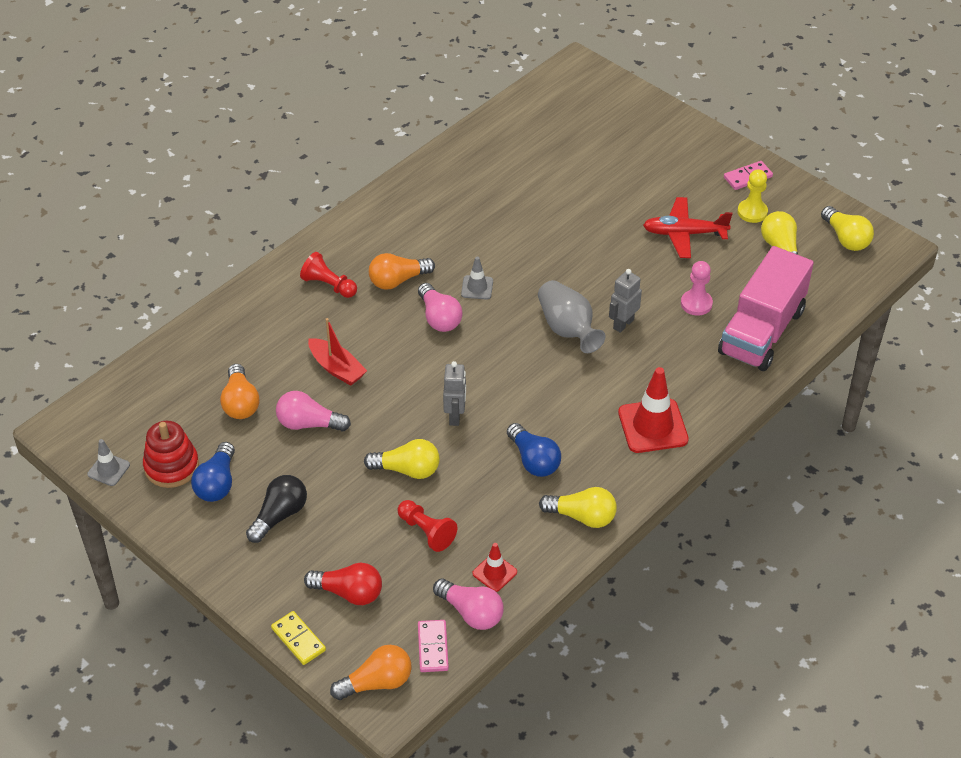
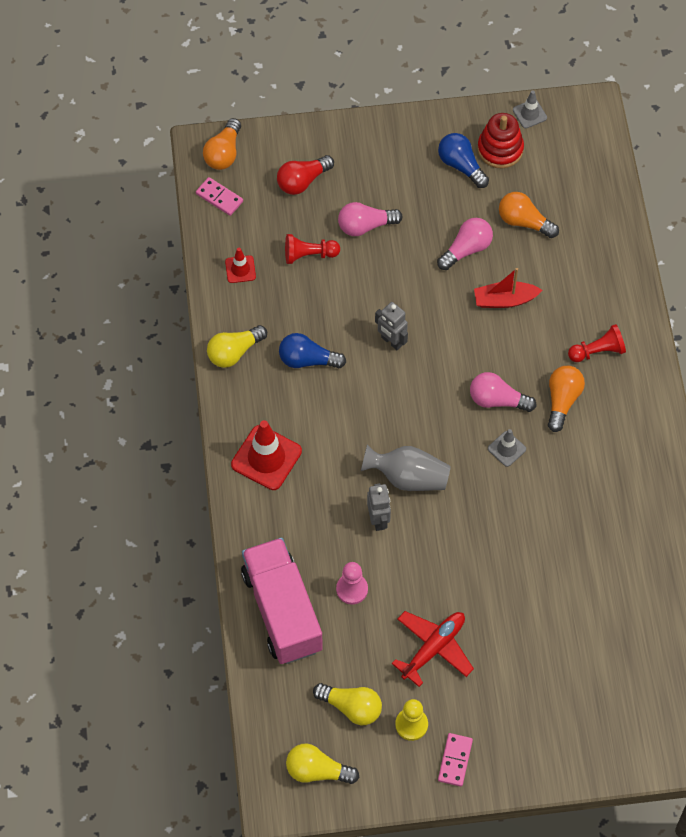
camera: 130 degrees right, 15 degrees up
(279, 515) = (400, 183): black light bulb -> none
(298, 639) = (293, 134): yellow domino -> none
(407, 470) = (371, 279): yellow light bulb -> none
(471, 612) = (224, 235): pink light bulb -> pink light bulb (365, 226)

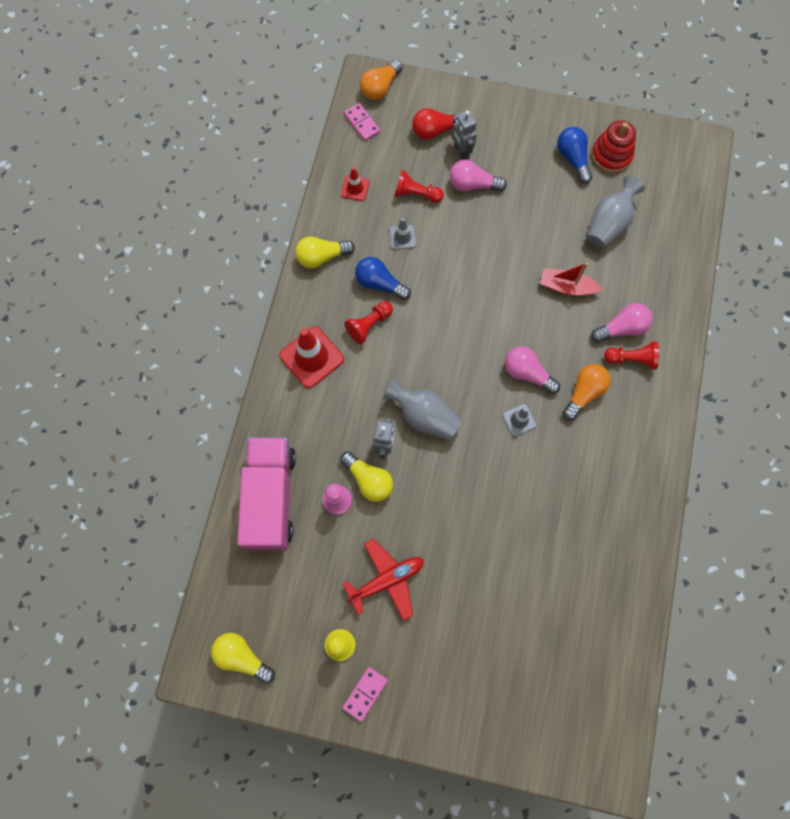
camera: 20 degrees right, 10 degrees up
(313, 405) = (369, 325): none -> red pawn
(351, 707) = (294, 609): yellow light bulb -> yellow light bulb (369, 480)
(391, 341) = (456, 291): grey robot -> grey robot (461, 151)
(466, 249) = (550, 232): pink light bulb -> pink light bulb (621, 328)
(524, 222) = (608, 224): orange light bulb -> grey vase
(529, 114) = (647, 133): grey traffic cone -> grey traffic cone (402, 237)

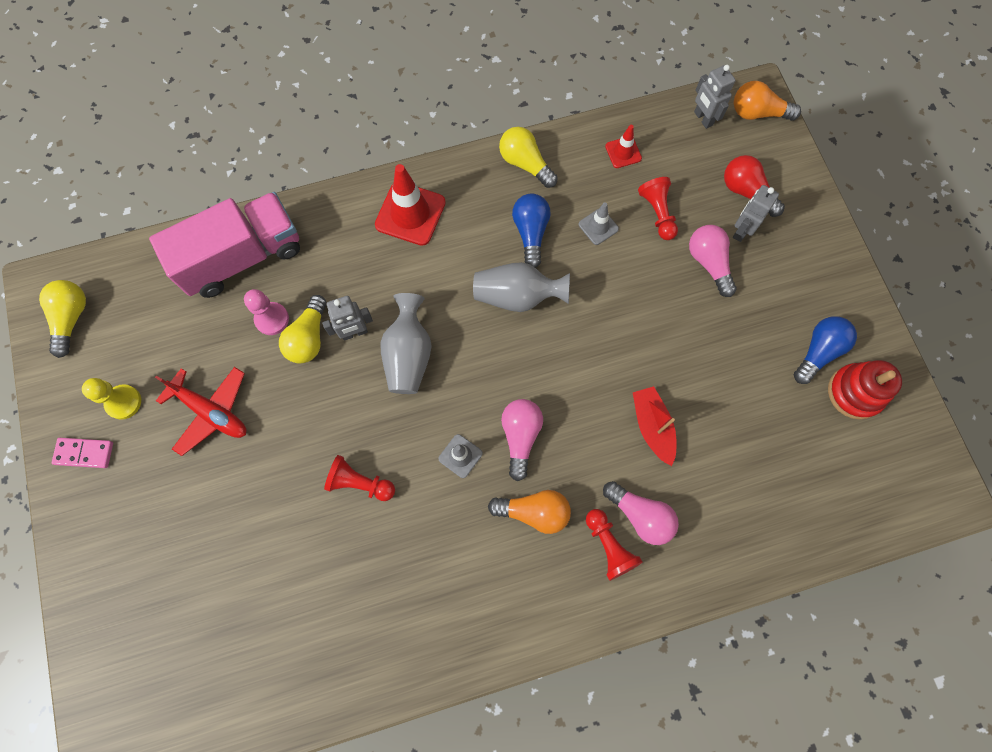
camera: 60 degrees right, 0 degrees up
(362, 123) = (703, 118): pink domino -> grey robot
(369, 325) = (478, 248): red pawn -> red pawn (360, 483)
(608, 224) = (763, 434): grey vase -> grey vase (517, 296)

